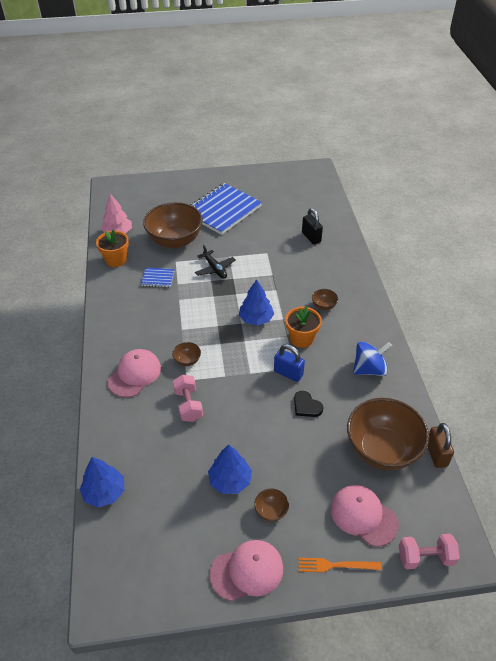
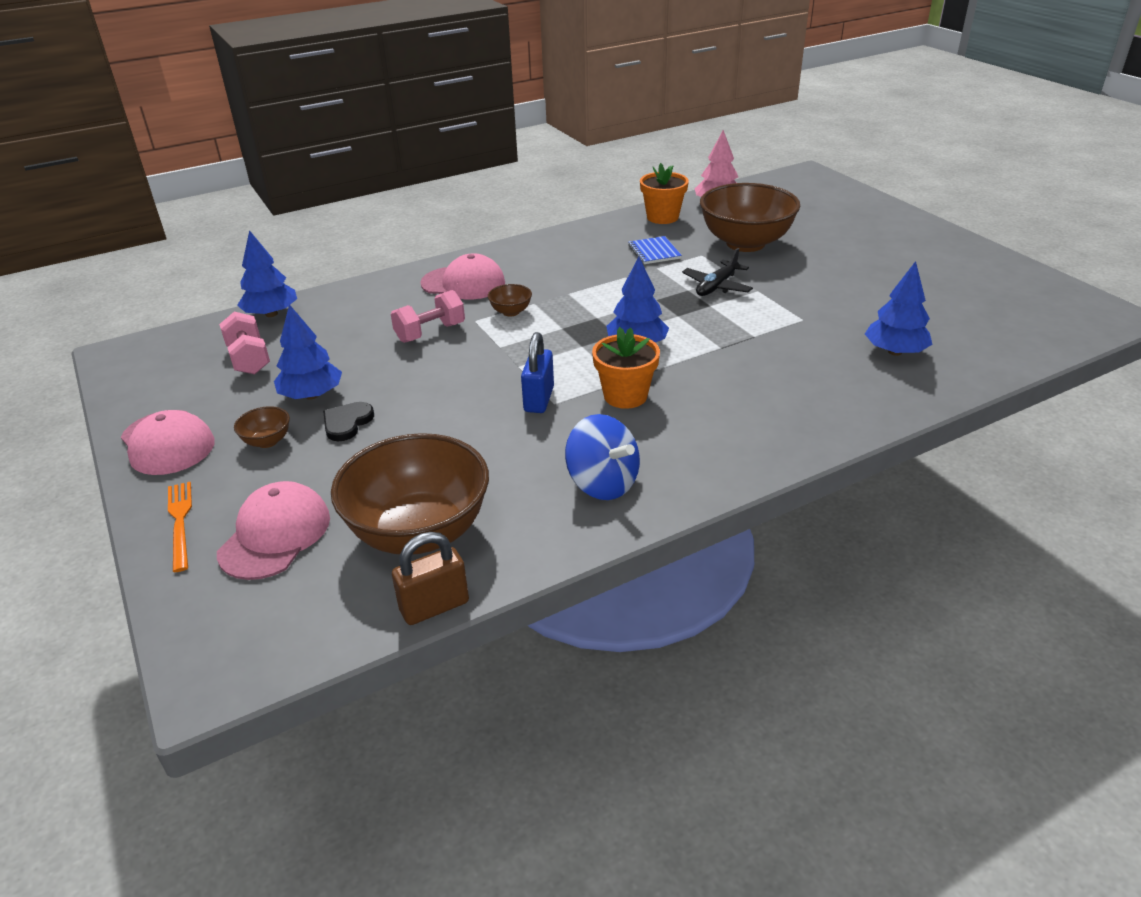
camera: 70 degrees right, 10 degrees down
(222, 210) = (862, 259): blue notebook -> none
(306, 406) = (479, 431): black heart -> black heart (347, 423)
(311, 237) = (895, 352): black padlock -> blue tree
(324, 306) = (724, 402): brown bowl -> none
(425, 557) = (202, 625): pink dumbbell -> pink dumbbell (249, 359)

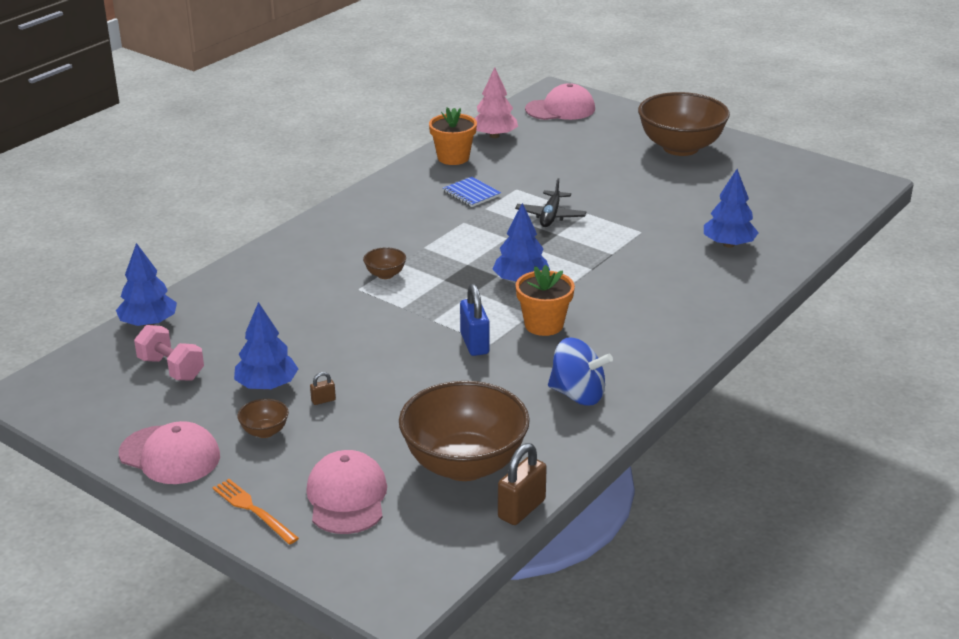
camera: 25 degrees left, 5 degrees down
(347, 423) = (323, 400): black heart -> brown padlock
(430, 332) = (326, 308): pink dumbbell -> none
(463, 283) = (316, 257): pink cap -> pink cap (560, 109)
(745, 243) = (547, 171): brown bowl -> brown bowl (680, 148)

